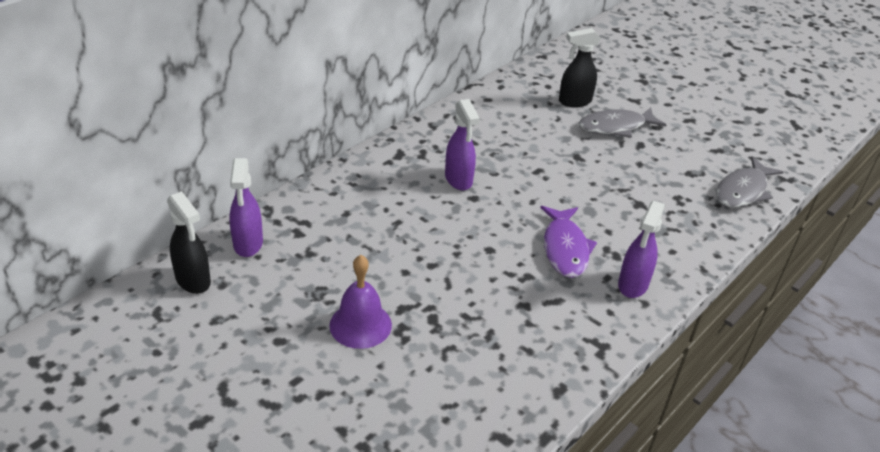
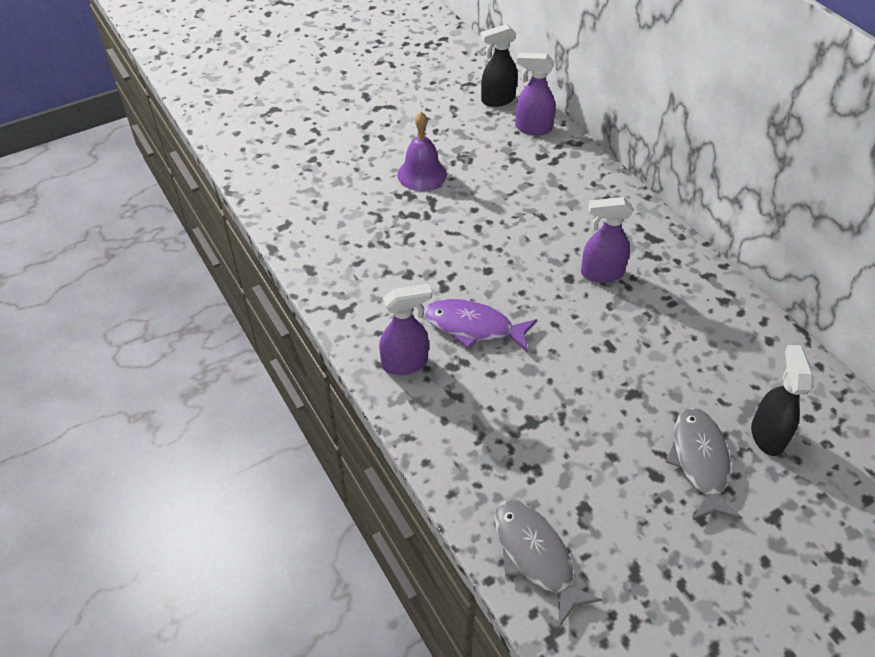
camera: 110 degrees right, 10 degrees up
(632, 285) = (405, 363): purple spray bottle -> purple spray bottle turned 120 degrees clockwise

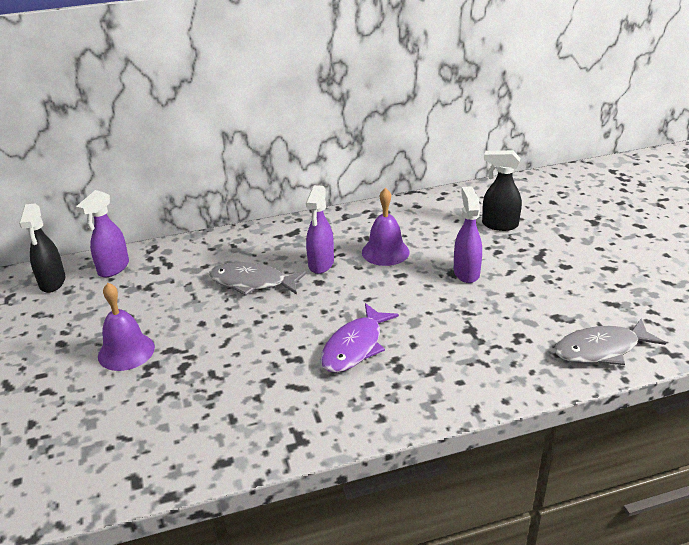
camera: 75 degrees left, 15 degrees down
(405, 363) = (386, 399): purple spray bottle -> purple spray bottle (466, 272)
(649, 325) = (385, 252): none -> purple bell
(700, 461) = (518, 256): grey fish -> grey fish (252, 282)

